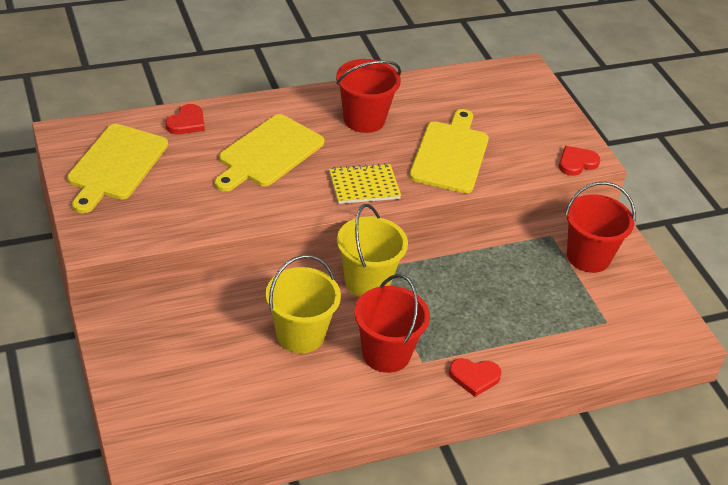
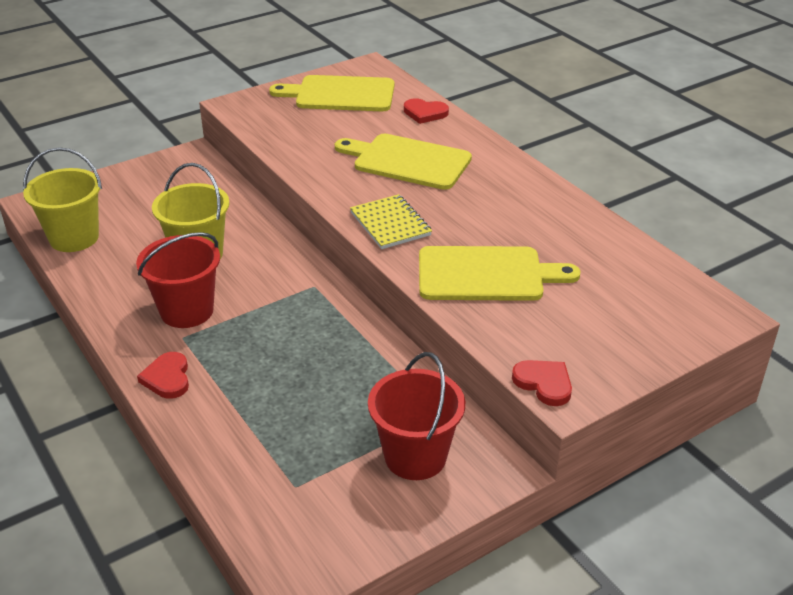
camera: 80 degrees right, 5 degrees down
(364, 119) = (507, 207): red bucket -> none
(367, 281) = (290, 282): yellow bucket -> yellow bucket (74, 238)

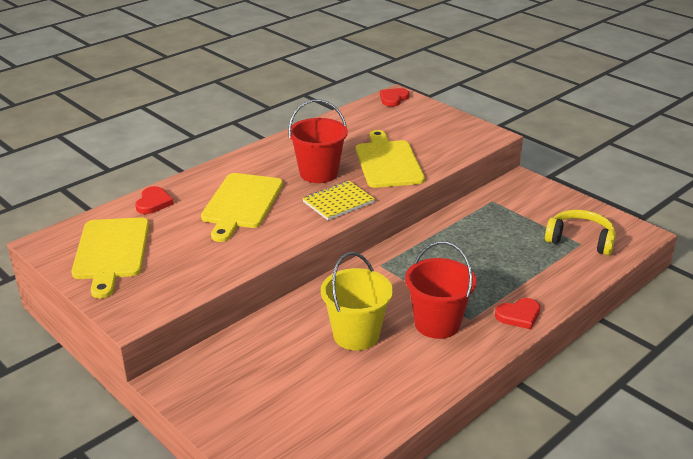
camera: 100 degrees left, 5 degrees down
(74, 238) = (351, 429): yellow bucket -> none
(304, 488) = (580, 240): none -> yellow headphones
(415, 456) = (530, 206): red bucket -> red bucket (318, 173)
(544, 383) = (484, 141): red heart -> red heart (393, 99)

